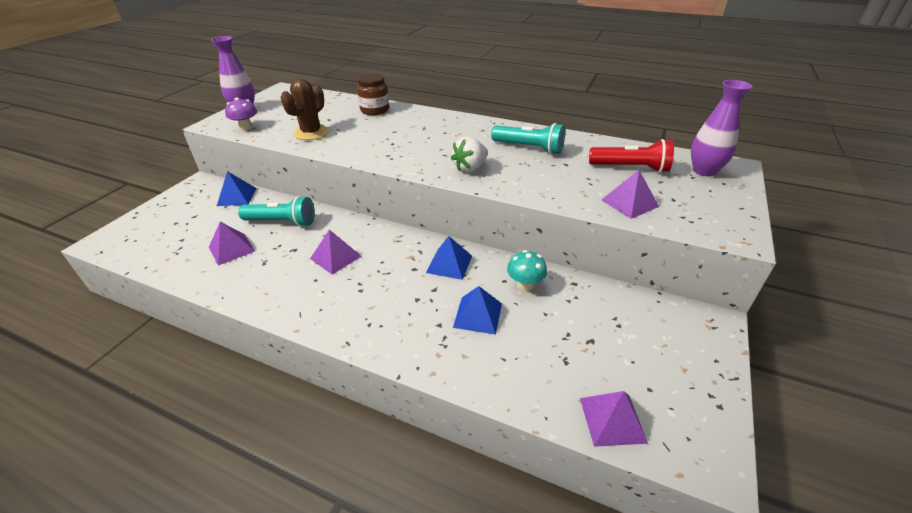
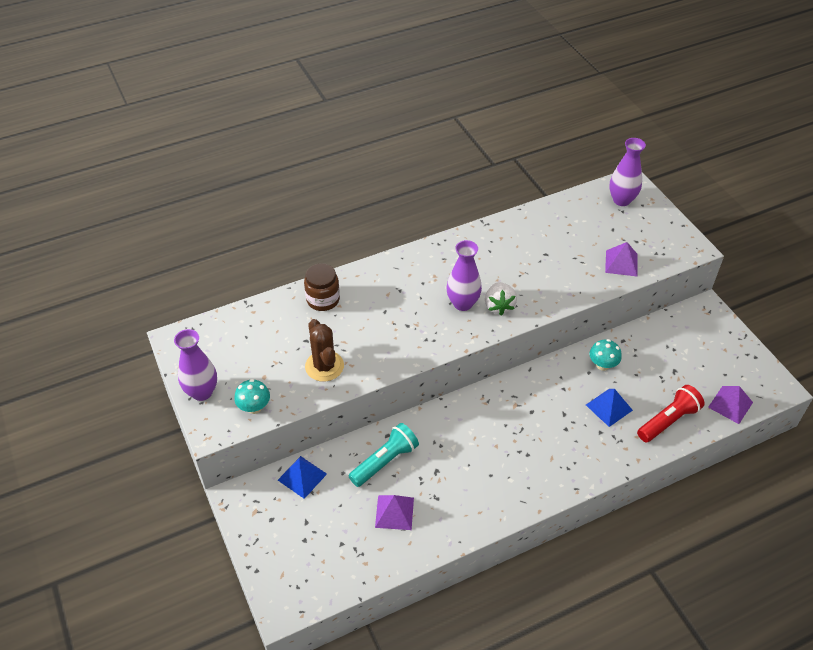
camera: 50 degrees left, 10 degrees up
(246, 127) = (254, 407): purple mushroom -> turquoise mushroom
(335, 257) = (473, 449): purple pyramid -> none
(448, 153) = (462, 303): none -> purple vase
(449, 264) = (545, 389): blue pyramid -> none
(529, 148) = (503, 255): turquoise flashlight -> none
(630, 168) = (584, 228): red flashlight -> red flashlight (668, 421)

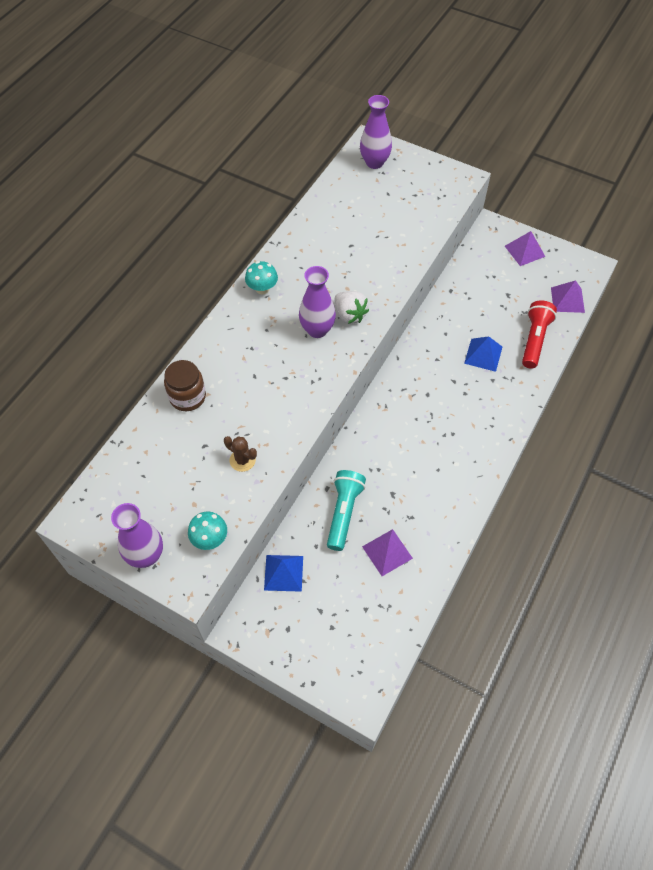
camera: 35 degrees left, 10 degrees up
(324, 366) = (242, 460): brown cactus -> brown cactus, size x0.62
(602, 365) = (451, 321): turquoise mushroom -> turquoise mushroom (262, 289)
(621, 263) = (418, 221): purple pyramid -> purple pyramid (524, 251)

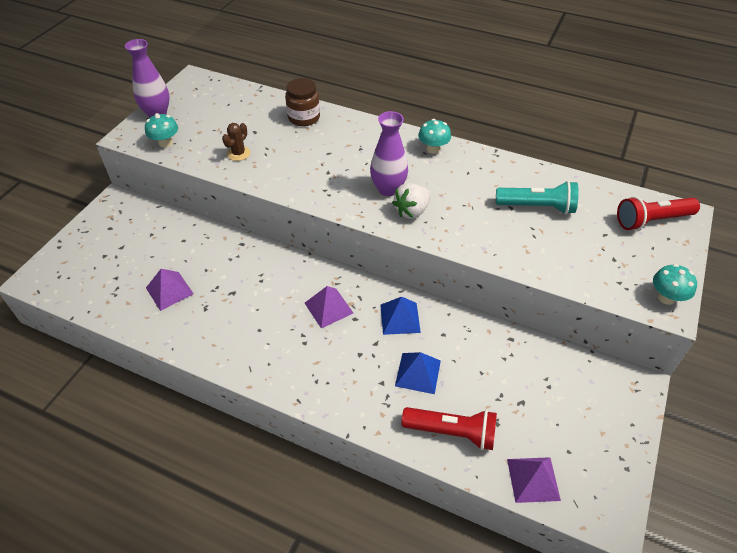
camera: 85 degrees right, 10 degrees down
(283, 573) = (161, 221): blue pyramid -> blue pyramid (400, 318)
(344, 513) = (214, 257): turquoise flashlight -> turquoise flashlight (537, 207)
(374, 162) = (651, 220): purple vase -> red flashlight
(454, 176) = (666, 297): none -> turquoise mushroom
(524, 251) = (608, 425): purple pyramid -> purple pyramid (329, 308)

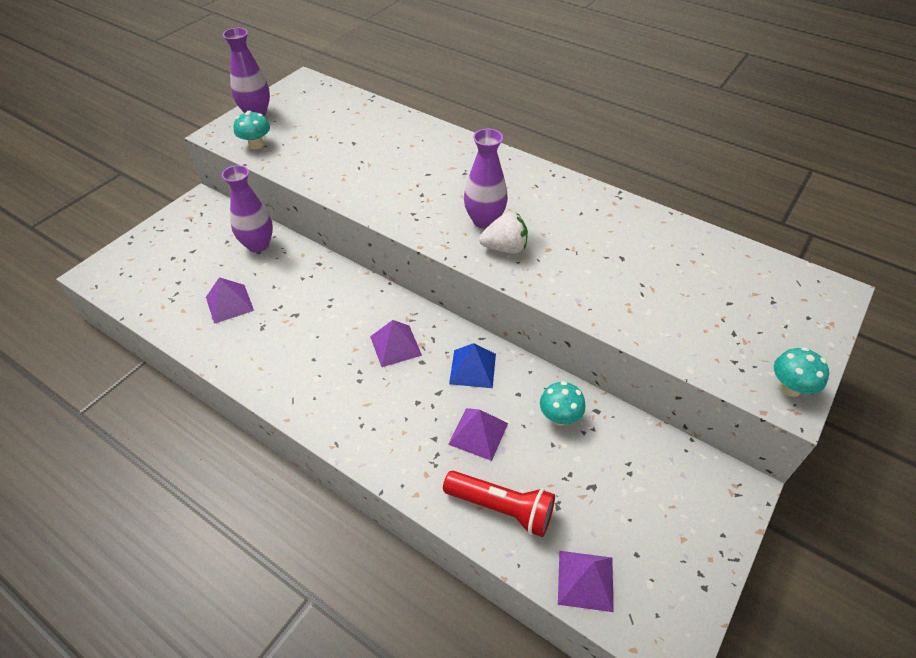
camera: 10 degrees right, 0 degrees up
(181, 234) = (258, 245): none -> purple vase
(238, 153) = (330, 164): brown cactus -> none
(304, 117) = (411, 133): brown jar -> none
(411, 211) = (505, 248): white strawberry -> white strawberry turned 150 degrees counterclockwise
(418, 373) = (478, 433): blue pyramid -> purple pyramid
(433, 149) = (547, 182): turquoise mushroom -> turquoise mushroom (559, 417)
(537, 207) = (653, 261): turquoise flashlight -> none
(651, 220) = (791, 294): red flashlight -> none

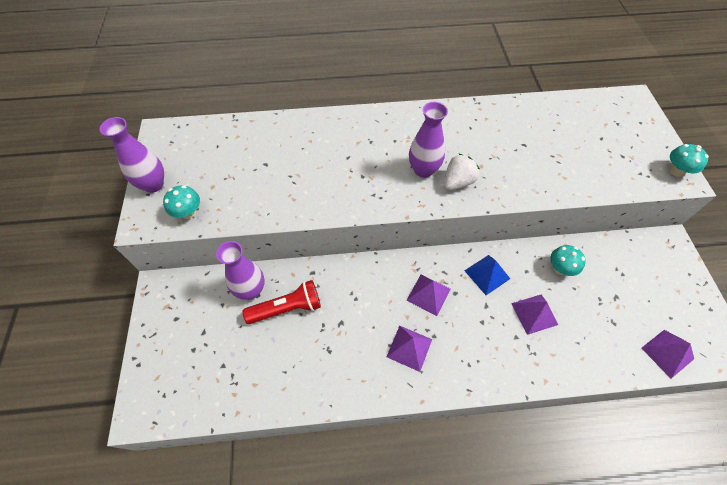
camera: 40 degrees left, 10 degrees up
(229, 303) = (284, 351): purple pyramid -> purple pyramid (409, 348)
(501, 508) = (592, 349): red flashlight -> red flashlight (287, 308)

